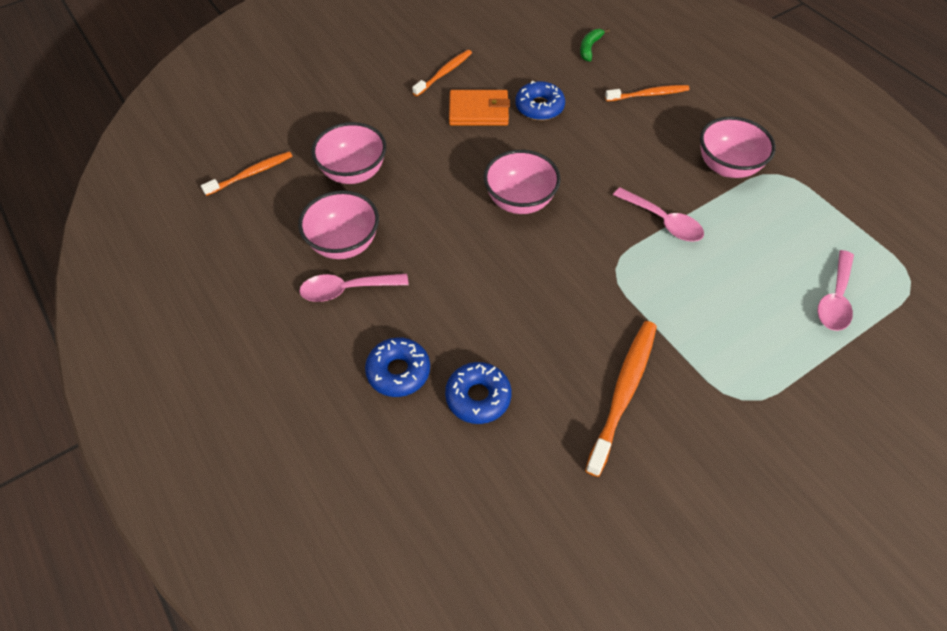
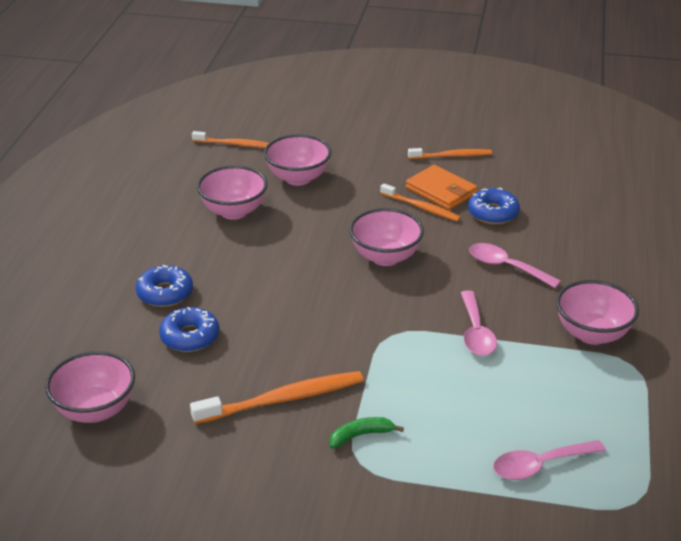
camera: 45 degrees right, 20 degrees down
(347, 290) = (199, 235): pink spoon -> pink spoon (506, 267)
(503, 540) = (95, 410): none -> pink bowl
(590, 48) = (600, 199): green banana -> green banana (361, 435)
(649, 94) = (602, 253): orange toothbrush -> orange toothbrush (421, 207)

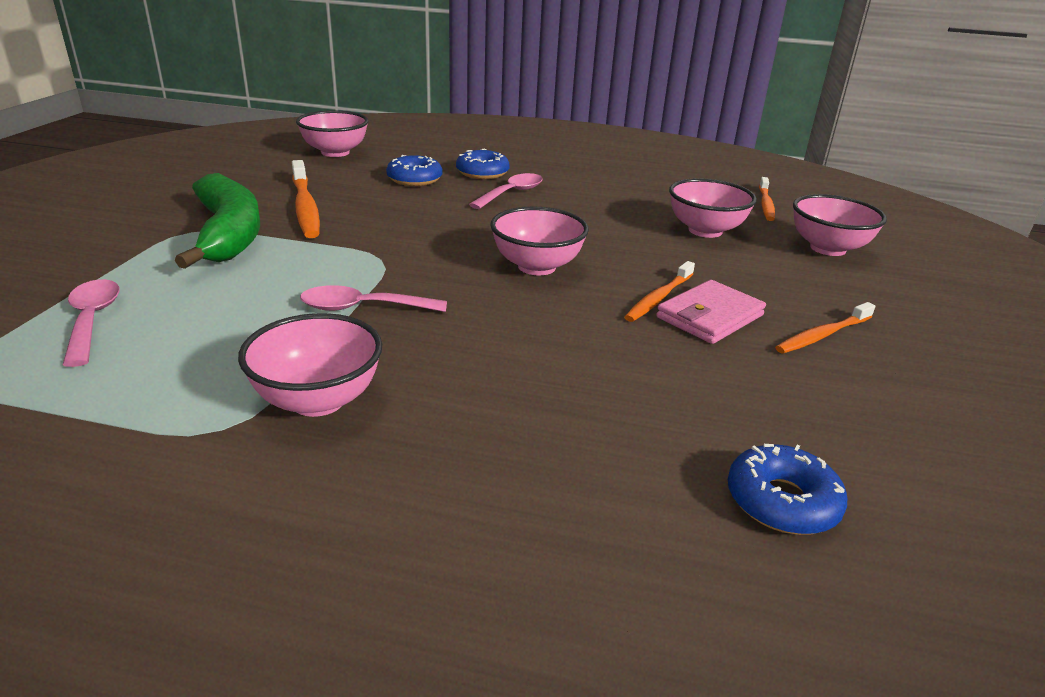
camera: 90 degrees right, 5 degrees down
(234, 211) = (624, 200): pink bowl -> pink bowl (828, 248)
(361, 435) = (228, 234): green banana -> green banana, size x2.49
(441, 191) = (709, 316): orange wallet -> pink wallet
(452, 156) = (822, 335): orange toothbrush -> orange toothbrush turned 60 degrees clockwise
(493, 213) = (658, 353): blue donut -> blue donut (782, 501)
(506, 267) = (508, 347): pink spoon -> pink spoon (511, 193)

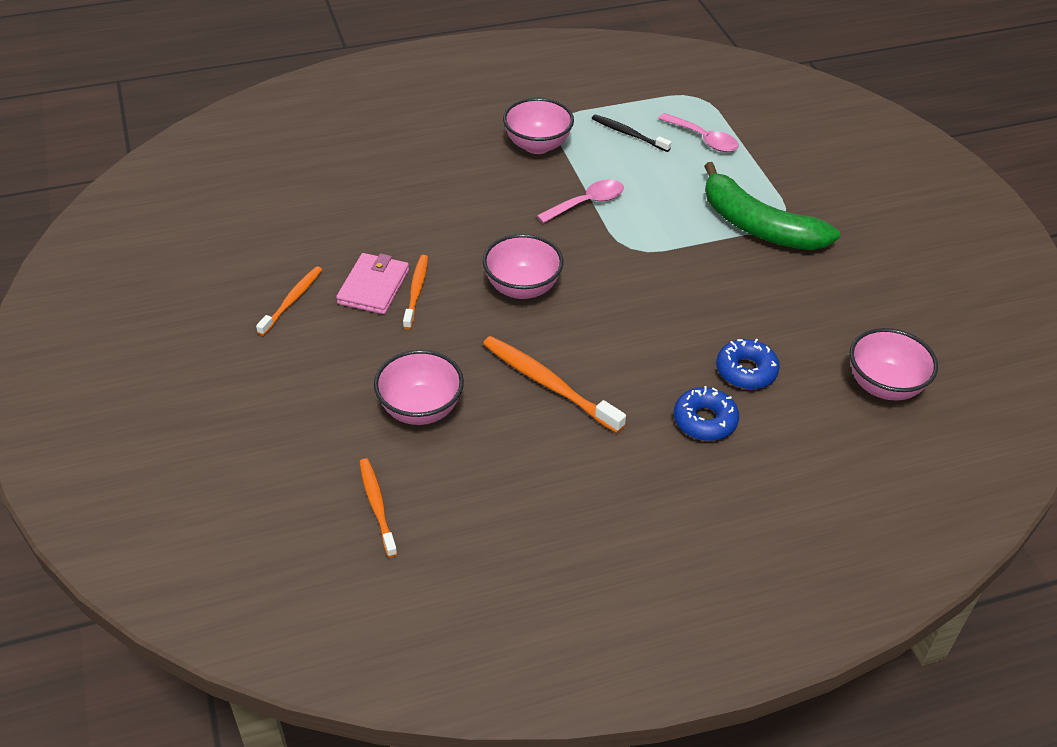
camera: 150 degrees right, 15 degrees up
(165, 365) = (628, 134): none -> black toothbrush
(305, 207) = (762, 280): orange toothbrush -> orange toothbrush (548, 383)
(511, 193) = (637, 390): pink spoon -> none
(782, 501) = (301, 178): blue donut -> none
(828, 248) = (297, 432): pink bowl -> none

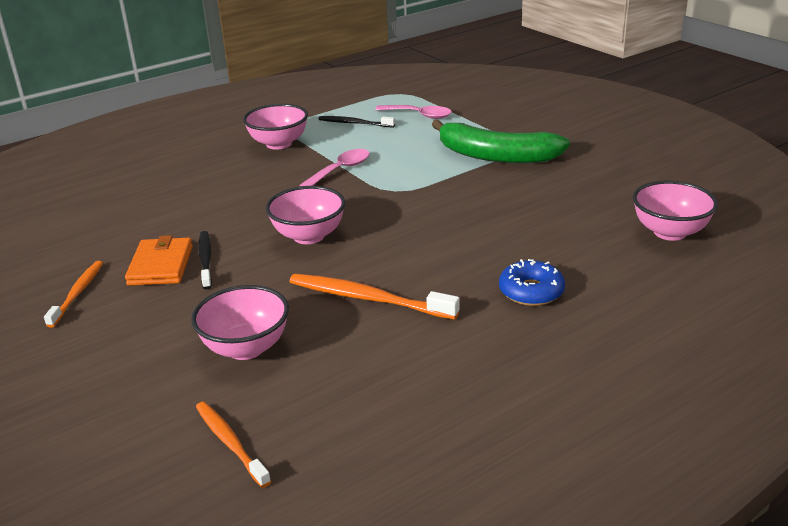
camera: 15 degrees left, 15 degrees down
(373, 287) = (161, 265): pink wallet -> orange wallet
(416, 291) = (205, 259): orange toothbrush -> black toothbrush
(746, 371) = (546, 248): blue donut -> none

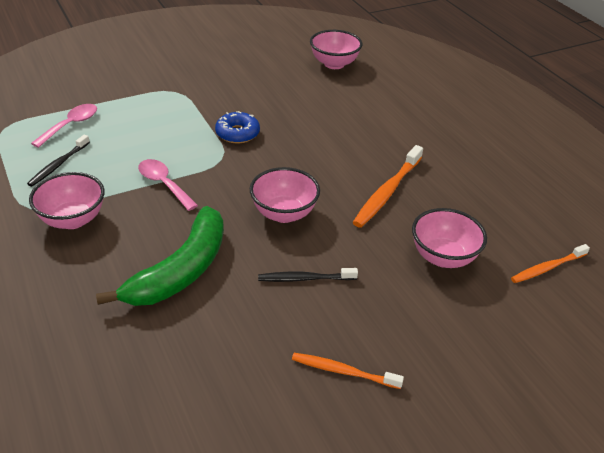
camera: 85 degrees left, 10 degrees up
(161, 265) = (306, 310): orange wallet -> none
(496, 156) = (186, 102): green banana -> green banana (181, 270)
(531, 291) = (391, 125): blue donut -> blue donut (237, 133)

